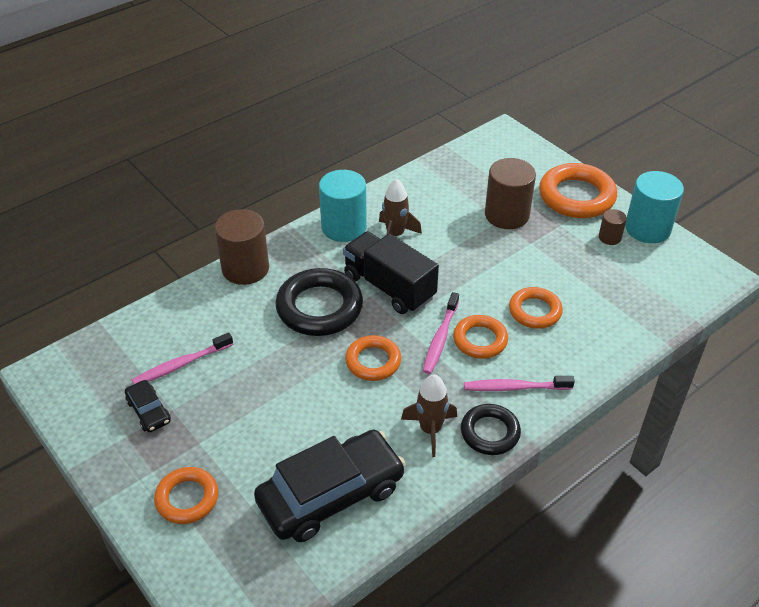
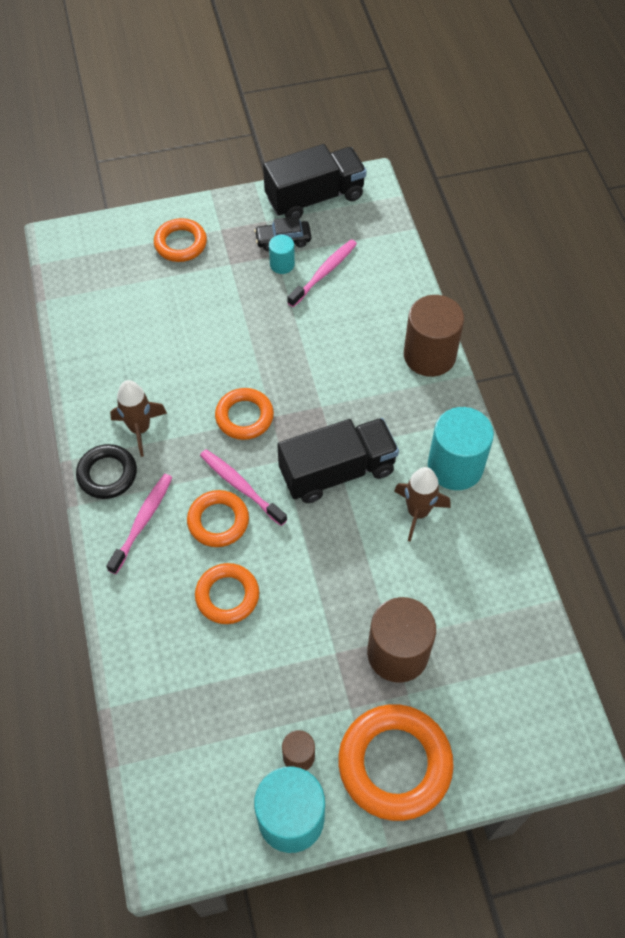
camera: 115 degrees right, 15 degrees up
(79, 407) = (315, 198): none -> black truck
(181, 364) = (324, 273): pink toothbrush -> pink toothbrush turned 45 degrees clockwise
(183, 400) = (282, 264): none -> turquoise cylinder
(319, 307) = (340, 399): black ring -> none
(331, 495) = (123, 333): black car -> none

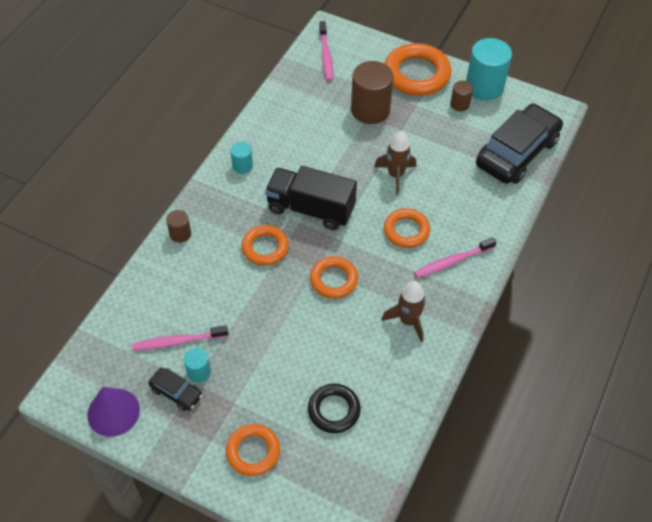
camera: 140 degrees left, 5 degrees down
(107, 474) = (452, 306): black ring -> black ring (334, 410)
(170, 731) = (517, 152): none -> black car
(227, 596) = (435, 190): orange ring -> orange ring (265, 248)
(241, 486) = (375, 240): pink toothbrush -> pink toothbrush (326, 56)
(315, 198) = (113, 412): black truck -> purple cone
(418, 512) = (289, 159): brown rocket -> brown rocket (395, 175)
(429, 355) = (180, 234): brown cylinder -> brown cylinder, size x0.50
(455, 466) = (242, 166): turquoise cylinder -> turquoise cylinder, size x0.50

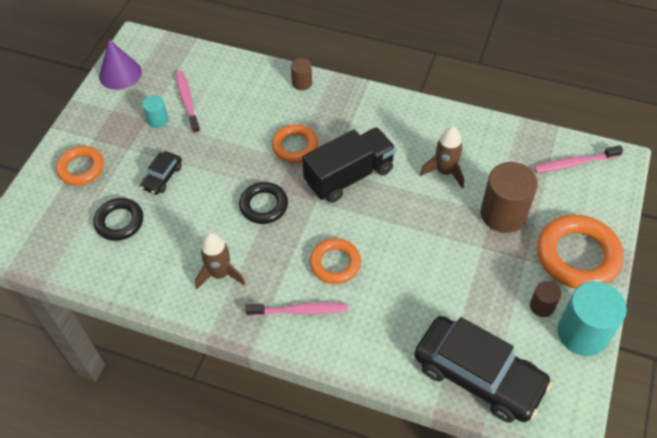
camera: 85 degrees right, 0 degrees up
(176, 392) = (138, 109): black car -> black car (162, 177)
(242, 166) = (393, 114): turquoise cylinder -> none
(310, 209) = (349, 176): black truck -> black truck turned 45 degrees clockwise
(333, 280) = (264, 205): orange ring -> black ring
(395, 175) = (411, 247): brown rocket -> brown rocket (445, 172)
(452, 261) = (300, 311): pink toothbrush -> pink toothbrush turned 120 degrees clockwise

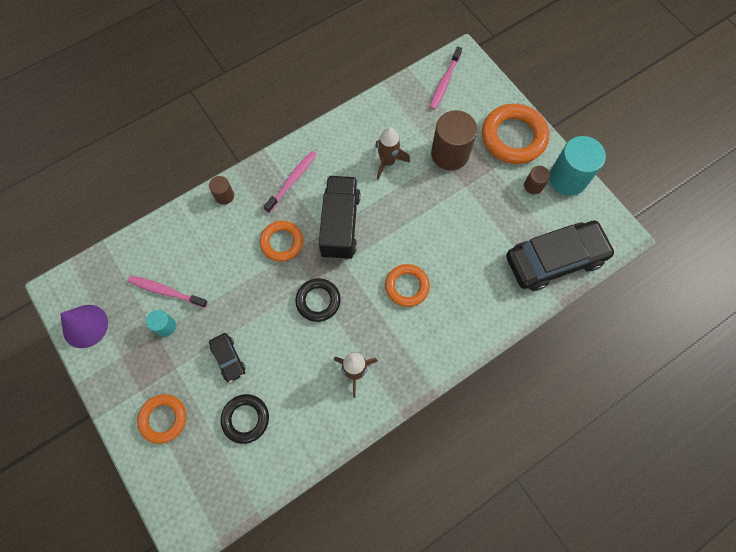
camera: 55 degrees left, 15 degrees up
(300, 311) = (427, 336): pink toothbrush -> pink toothbrush (292, 181)

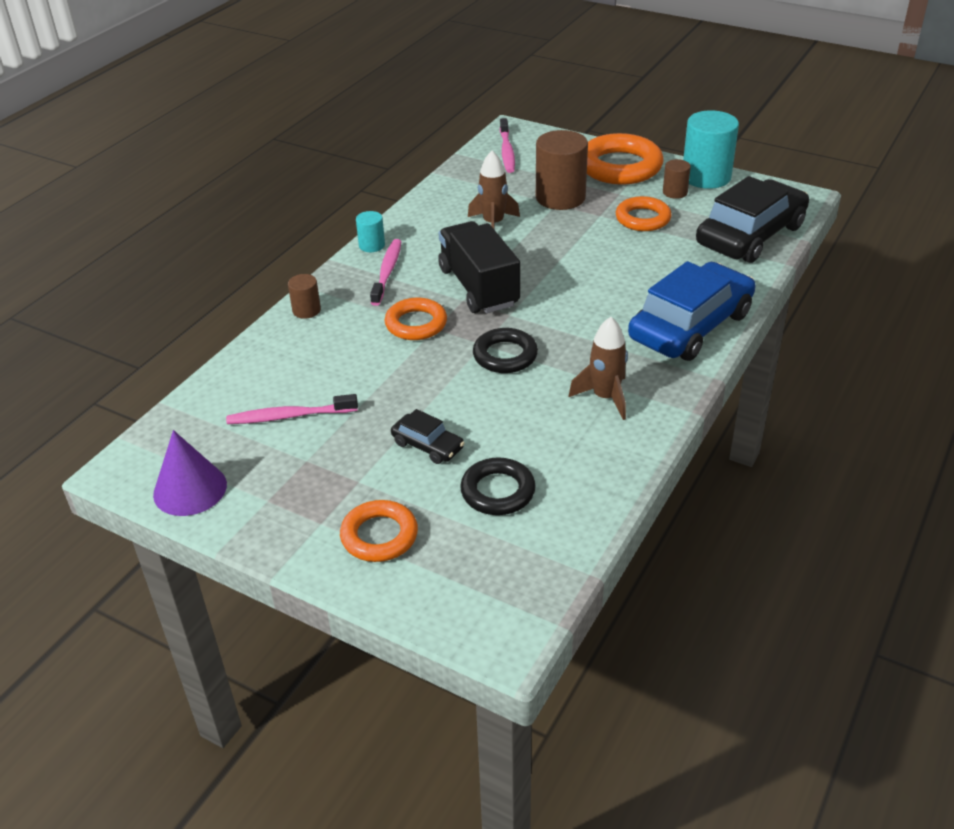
camera: 25 degrees left, 30 degrees down
(165, 326) = (313, 448): turquoise cylinder -> turquoise cylinder (372, 245)
(407, 286) = (604, 308): orange ring -> orange ring (643, 219)
(451, 333) = (690, 326): none -> blue car

